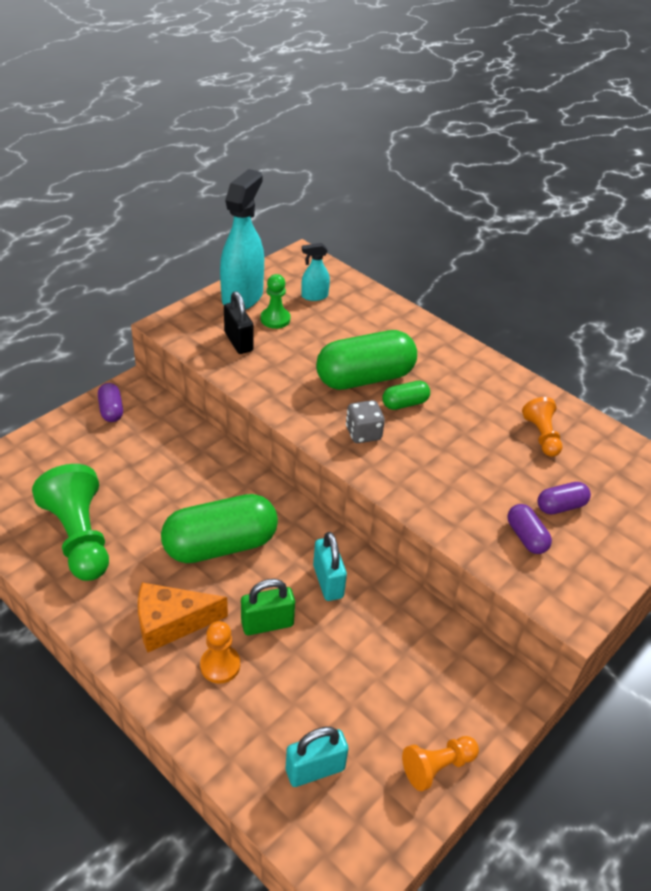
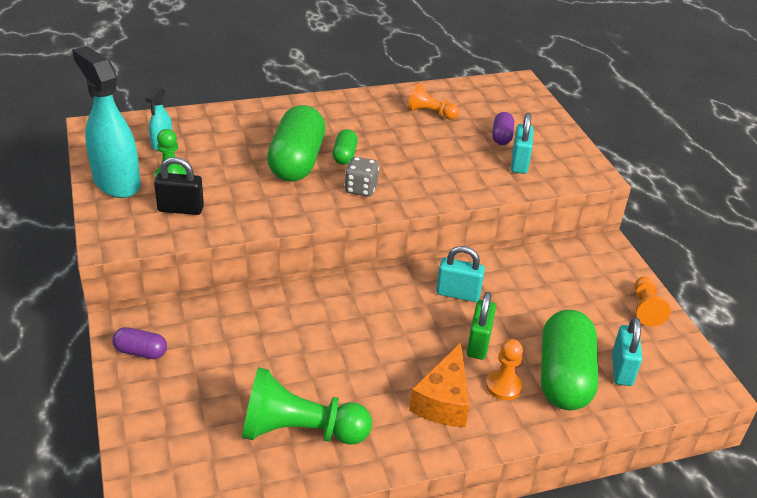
camera: 60 degrees left, 5 degrees down
(220, 545) = (378, 339): green capsule -> green capsule (564, 377)
(526, 537) = (519, 163): purple capsule -> turquoise padlock

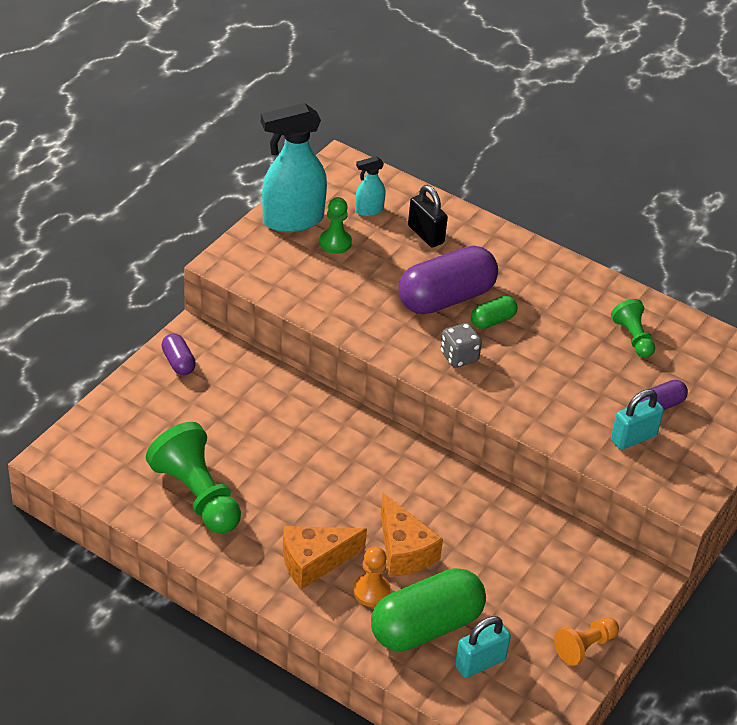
camera: 50 degrees right, 5 degrees up
(116, 182) = (292, 220): turquoise spray bottle -> turquoise spray bottle turned 120 degrees counterclockwise
(181, 209) = (305, 273): black padlock -> black padlock (425, 234)
(297, 162) = (446, 298): green capsule -> purple capsule
(430, 113) = (633, 338): orange pawn -> green pawn
(458, 294) = (450, 506): turquoise padlock -> none
(478, 343) = (404, 550): green padlock -> orange cheese

